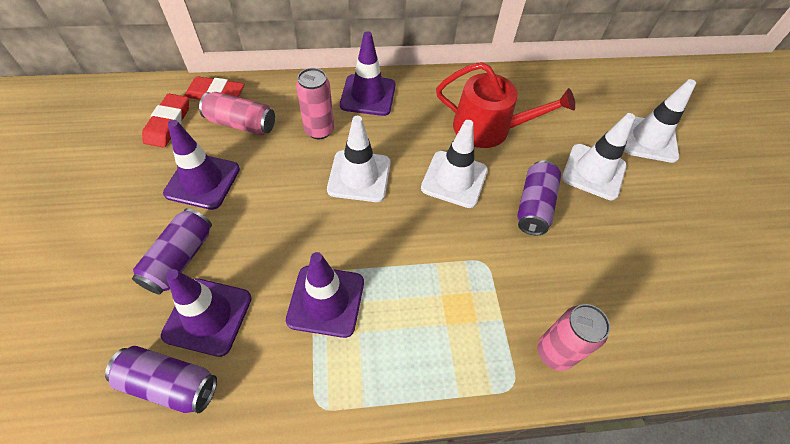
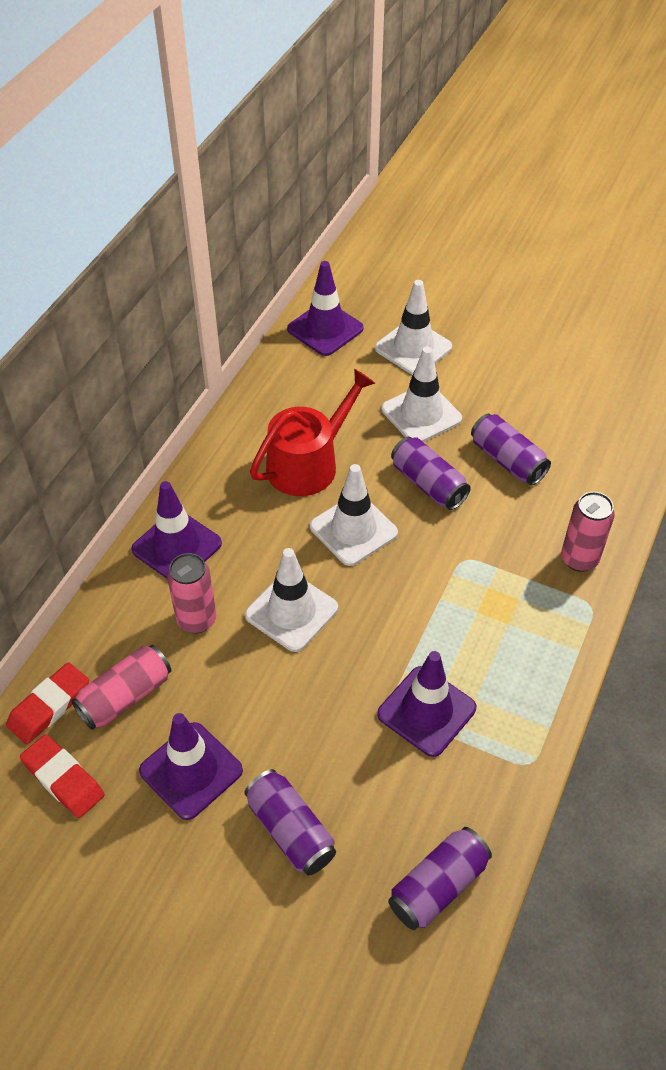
camera: 55 degrees left, 5 degrees down
(208, 316) = (381, 826): purple traffic cone -> purple traffic cone (325, 329)
(606, 249) = (507, 460): none -> purple can

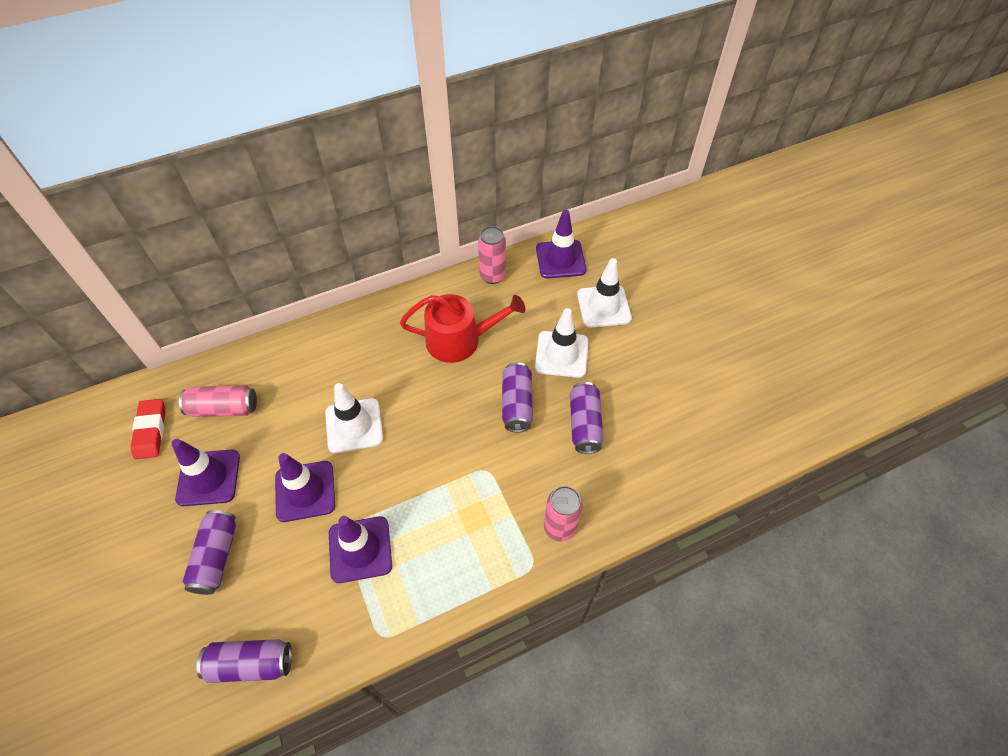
camera: 40 degrees right, 5 degrees up
(49, 706) = (186, 385): red eraser -> none
(177, 546) = (337, 340): purple traffic cone -> purple traffic cone (305, 491)
(196, 620) = (302, 391): pink can -> pink can (492, 276)
(353, 530) = (441, 401): white traffic cone -> none

